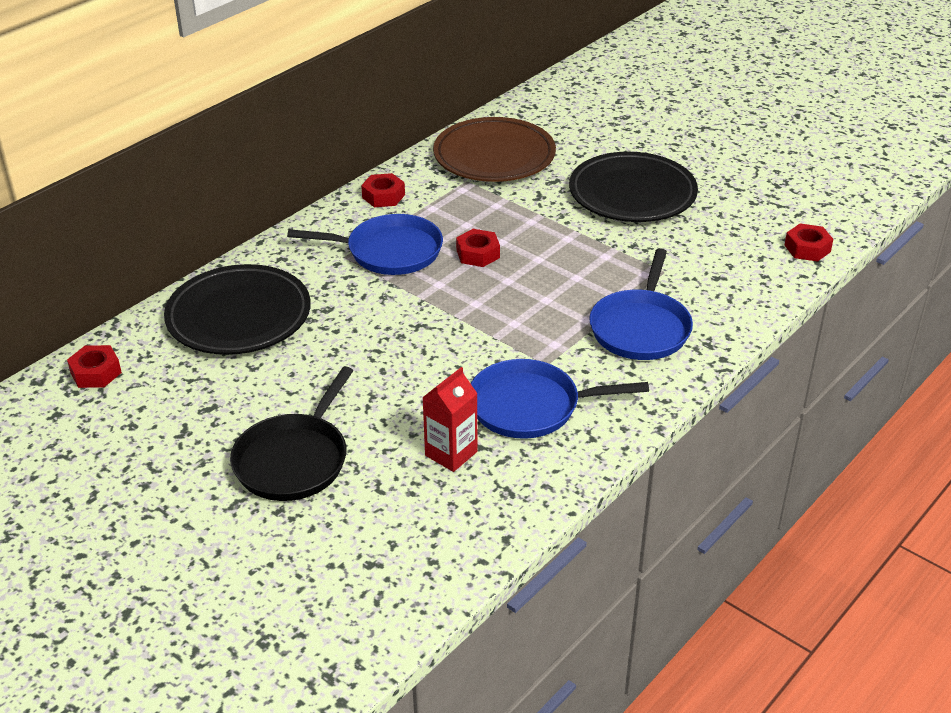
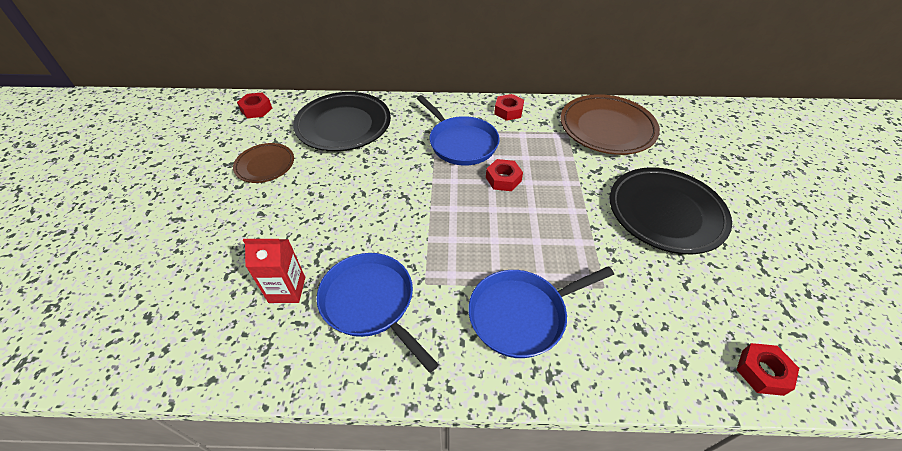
camera: 50 degrees right, 10 degrees up
(229, 404) = (265, 165): none -> brown plate
(294, 460) = (232, 219): black pan -> none

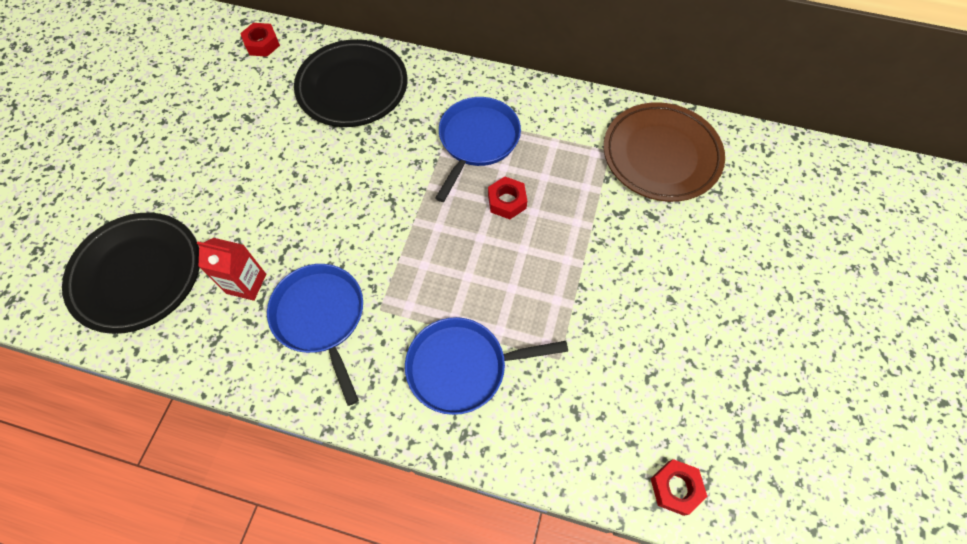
camera: 15 degrees right, 15 degrees up
(265, 165) = (256, 127): brown plate -> none
(461, 143) = (477, 141): blue pan -> blue pan turned 135 degrees counterclockwise
(508, 111) = (551, 105): red nut -> none
(665, 213) = (672, 288): black plate -> black plate (137, 274)

